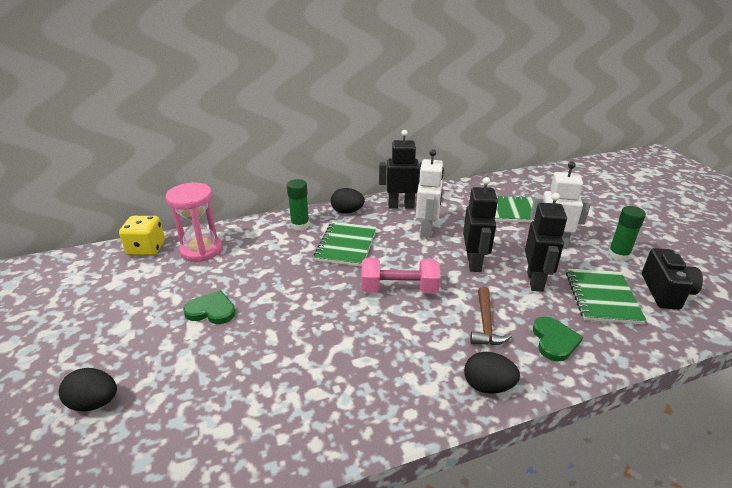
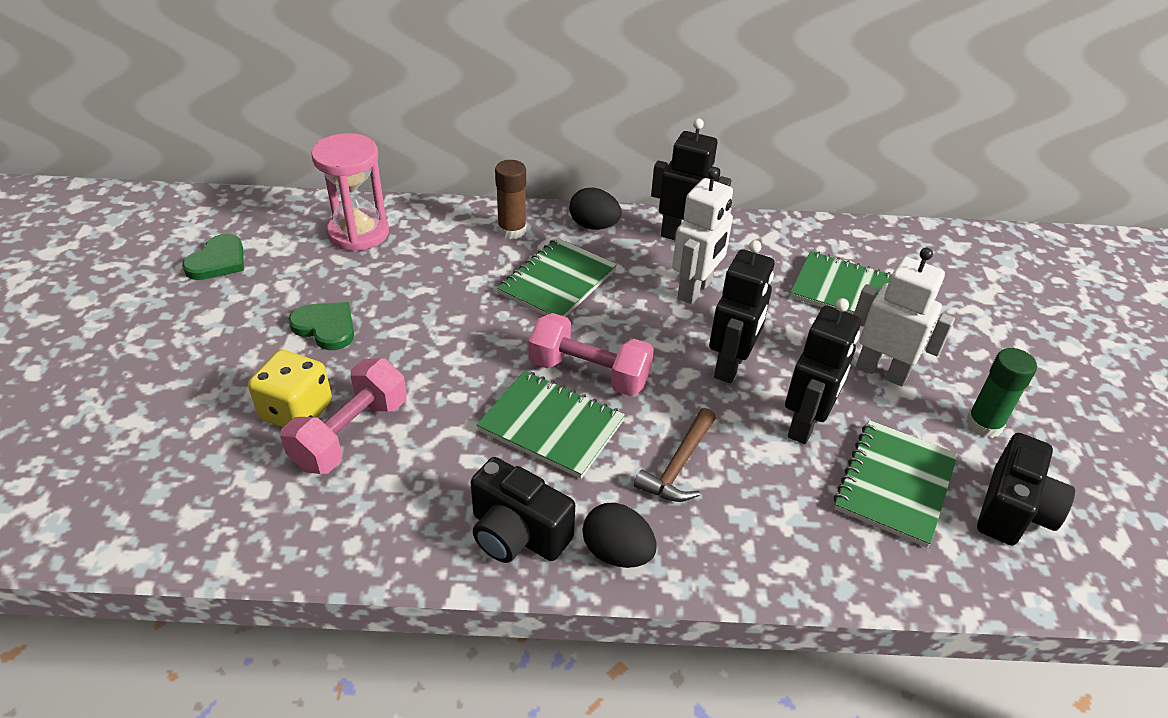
camera: 20 degrees right, 10 degrees up
(94, 403) = (139, 405): black egg -> none
(146, 249) = (292, 212): yellow dice -> yellow dice (296, 411)
(269, 371) = (350, 434): none -> pink dumbbell
(300, 225) = (512, 230): green glue stick -> brown glue stick
(397, 325) = (551, 426): none -> green notebook
(420, 396) = (517, 534): none -> black camera
(554, 340) = (763, 523): green heart -> green heart (218, 261)

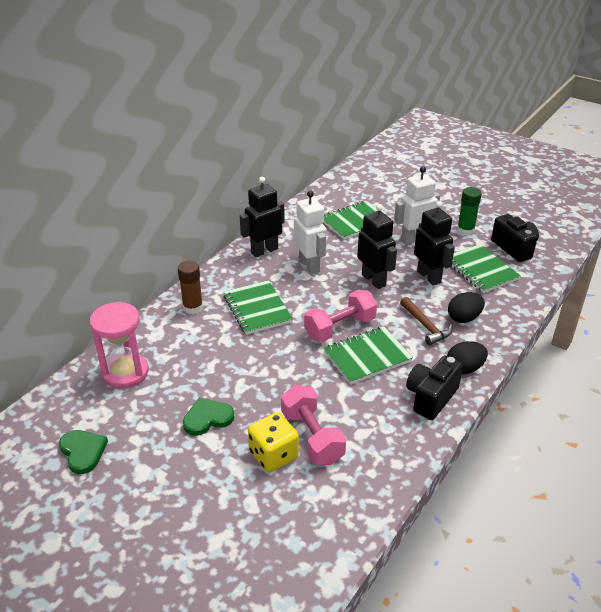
camera: 55 degrees left, 5 degrees down
(517, 534) = (431, 397): black camera -> black camera turned 150 degrees clockwise
(594, 226) = (222, 276): black egg -> black egg (464, 318)

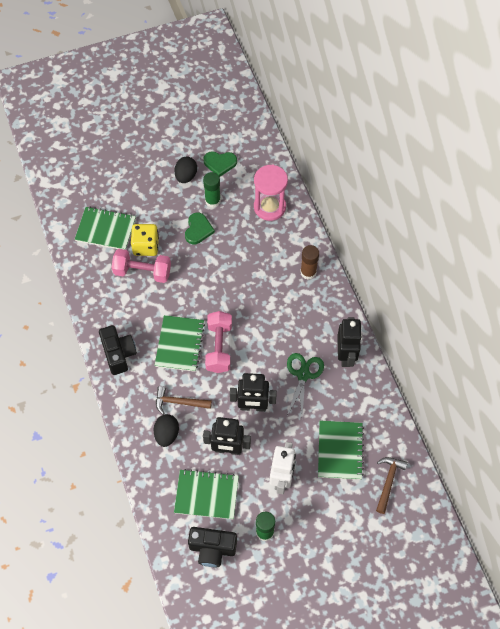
camera: 125 degrees right, 25 degrees up
(152, 427) = (212, 201): none -> green glue stick
(257, 309) = (277, 309): green notebook -> green notebook (106, 229)
(310, 266) = (303, 375): white robot -> green scissors
(351, 193) = (388, 481): none -> brown hammer
(464, 369) = (124, 393): black egg -> black egg (186, 176)

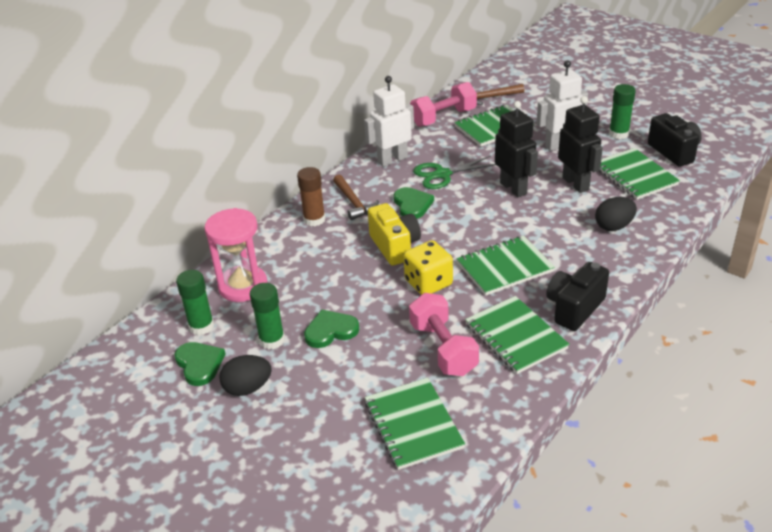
camera: 120 degrees left, 25 degrees down
(123, 310) = (515, 336): none -> green notebook
(146, 246) = (401, 367): yellow dice -> yellow dice (428, 283)
(179, 402) = (570, 235): brown hammer -> brown hammer (354, 202)
(219, 347) = (475, 238): pink dumbbell -> pink dumbbell (443, 118)
(245, 300) = (395, 246): none -> yellow camera
(249, 175) = (201, 326): none -> green glue stick
(281, 335) = (412, 205): none -> green heart
(346, 355) = (392, 160): black robot -> white robot

